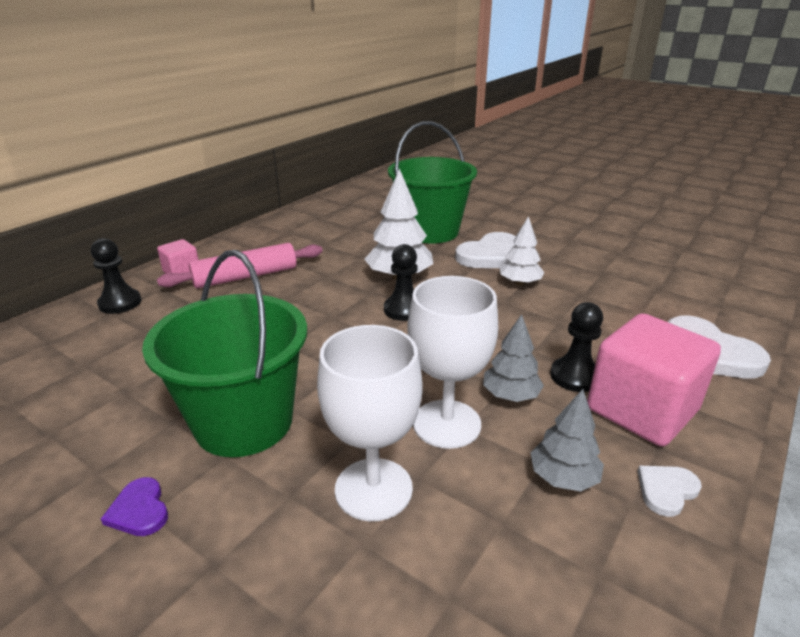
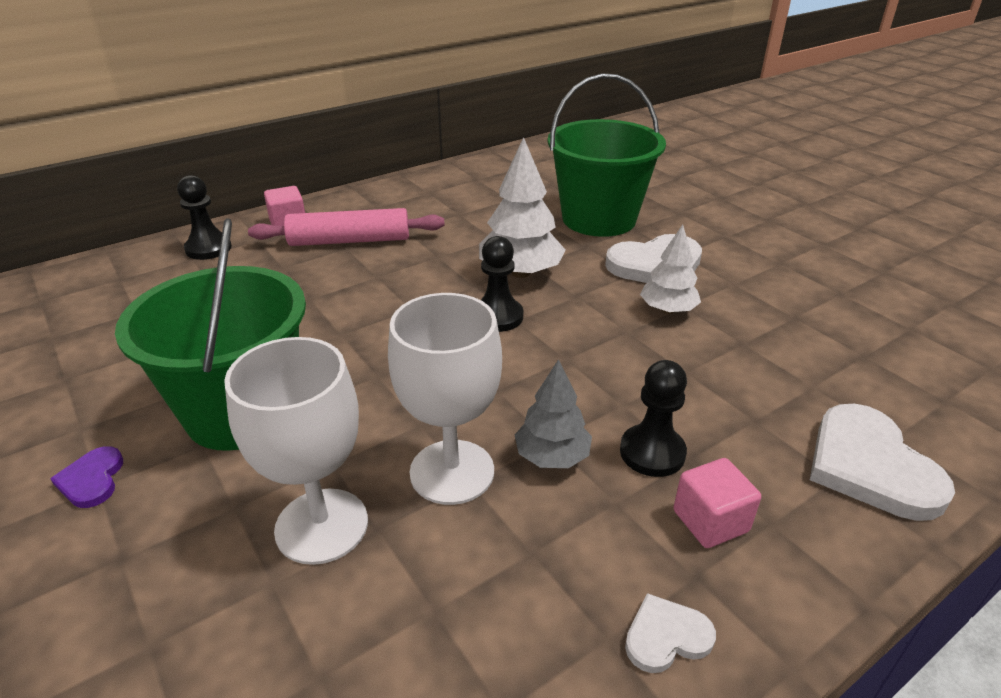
camera: 20 degrees right, 5 degrees up
(563, 477) = (544, 578): grey tree -> none
(641, 410) = (710, 521): pink cube -> pink cube, size x0.50

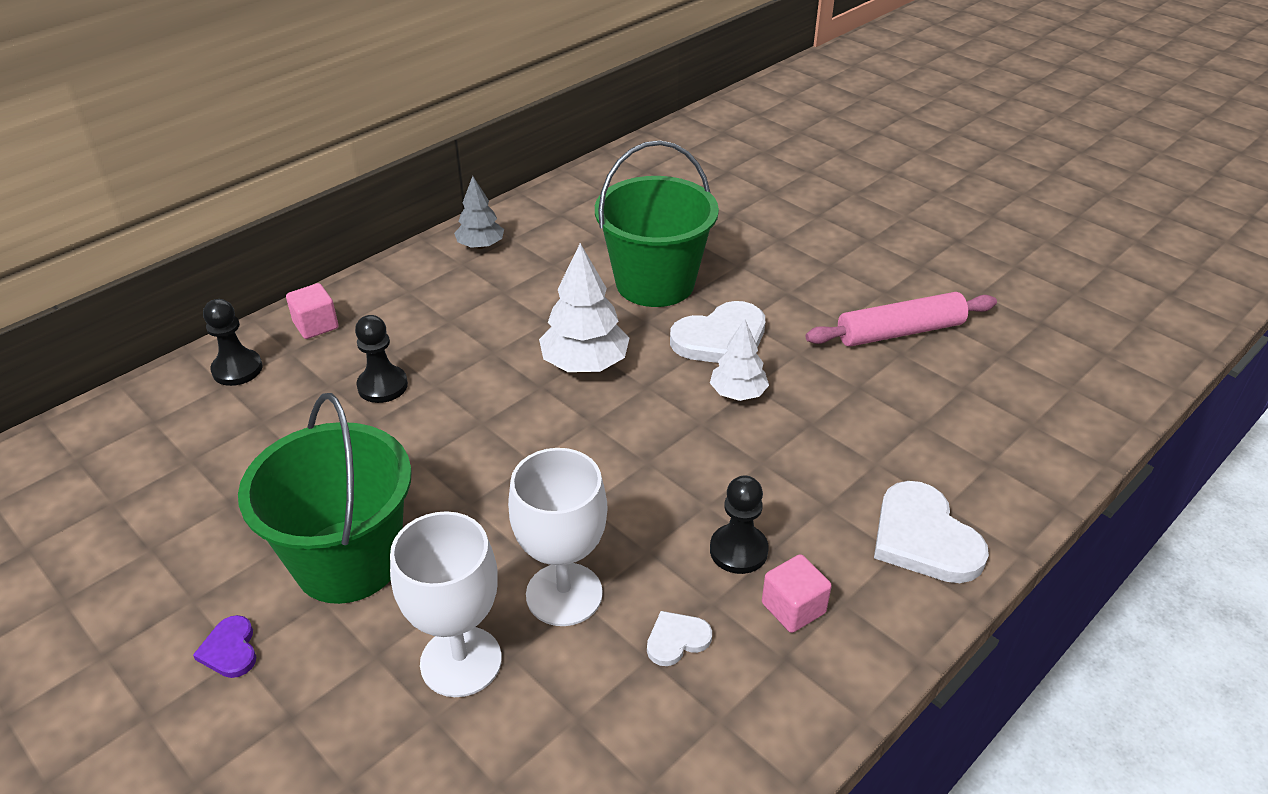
camera: 10 degrees left, 5 degrees up
(349, 241) = (392, 342): pink rolling pin -> pink rolling pin (900, 332)
(497, 317) = (572, 421): black pawn -> black pawn (382, 386)
(552, 456) = (650, 567): grey tree -> grey tree (480, 245)
(666, 636) = (765, 710): white heart -> white heart (677, 639)

